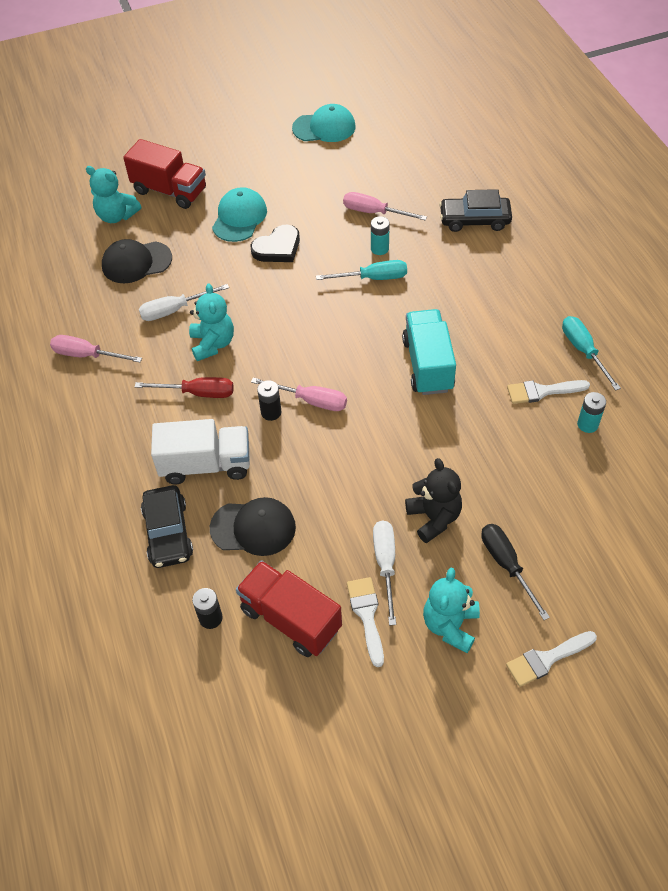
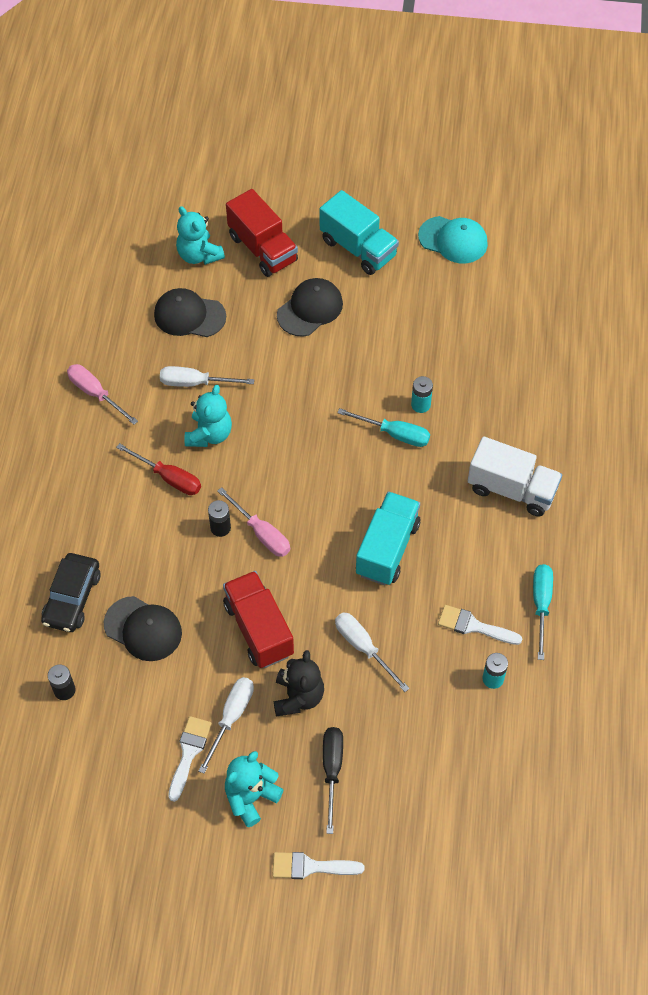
camera: 25 degrees right, 5 degrees up
(206, 464) = (137, 550): white truck -> white truck (512, 489)
(239, 218) = (310, 309): turquoise cap -> black cap
(251, 161) = (358, 248): none -> turquoise truck
(277, 247) = (326, 359): black heart -> none
(290, 619) = (126, 724): red truck -> red truck (258, 629)
(374, 212) = (441, 362): pink screwdriver -> none
(462, 451) = (363, 647): none -> white screwdriver
(474, 220) = (533, 415): black car -> none

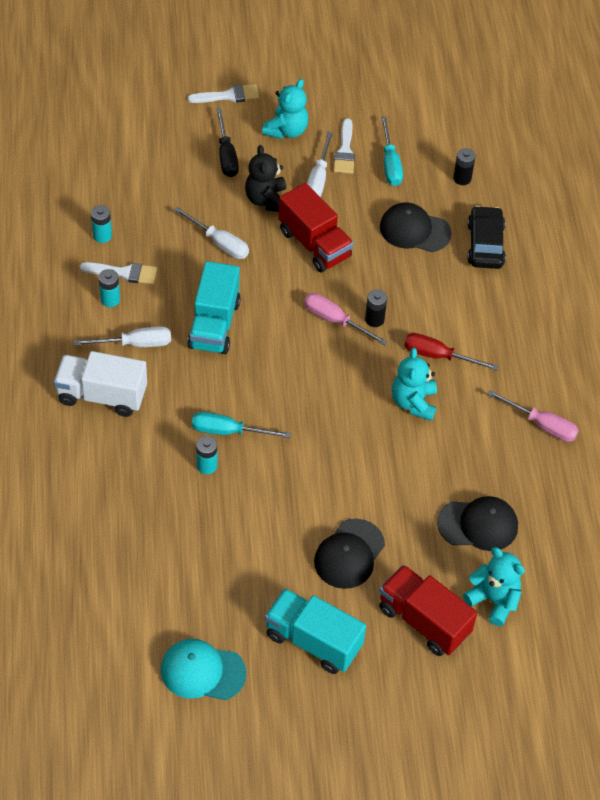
camera: 165 degrees right, 5 degrees down
(195, 383) = (445, 452): white screwdriver -> white screwdriver (135, 344)
(492, 595) = (110, 299): none -> turquoise battery
(541, 604) = (64, 298): turquoise screwdriver -> turquoise screwdriver (390, 164)

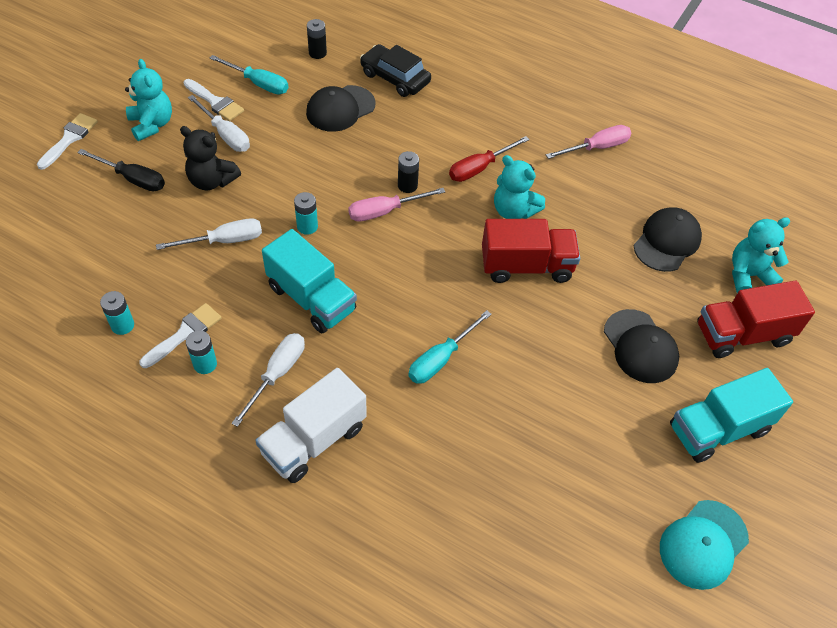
camera: 55 degrees left, 0 degrees up
(207, 465) = (467, 399): turquoise battery -> turquoise battery (307, 226)
(314, 244) = (291, 177): red truck -> red truck (526, 266)

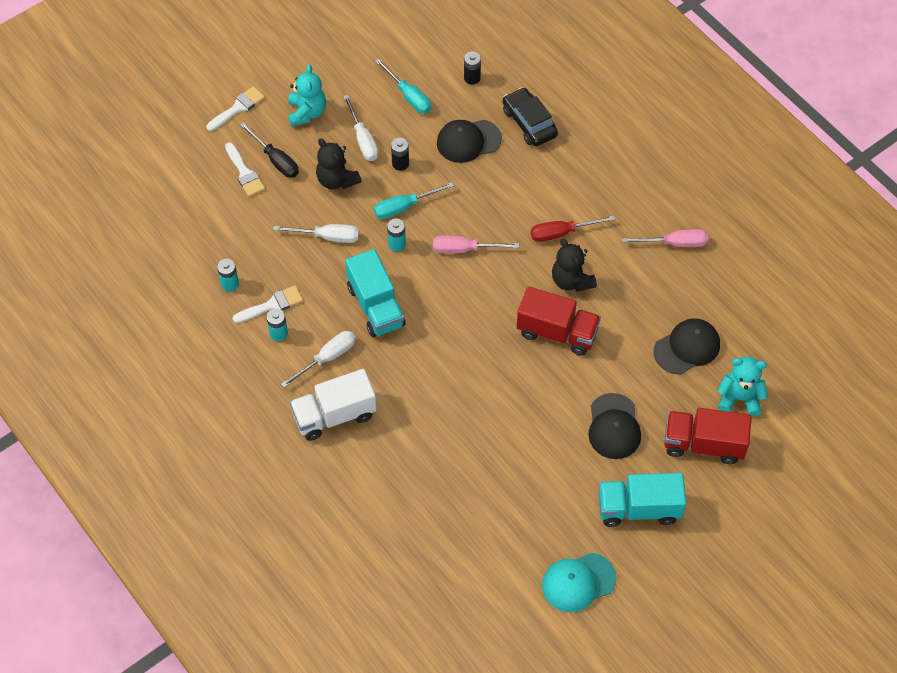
camera: 25 degrees right, 5 degrees up
(215, 102) = (366, 105): white brush -> white brush (245, 173)
(407, 185) = (493, 231): black battery -> black battery (400, 163)
(441, 359) = (453, 386): turquoise screwdriver -> turquoise screwdriver (404, 207)
(514, 210) = (571, 280): turquoise teddy bear -> black teddy bear

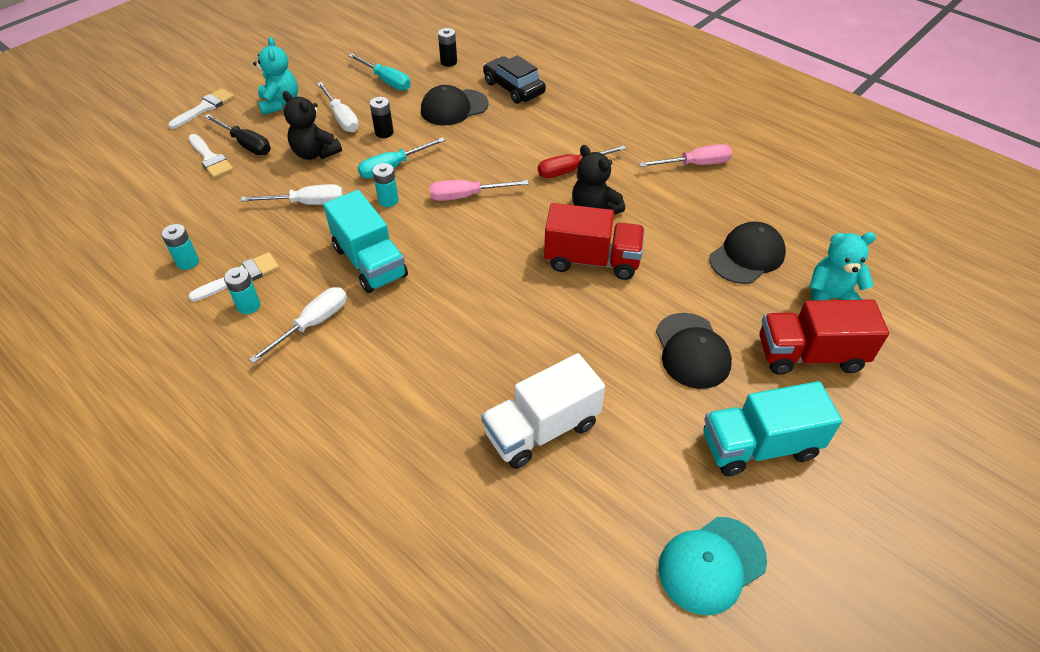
camera: 10 degrees left, 10 degrees down
(334, 415) = (326, 389): white truck -> white truck (542, 429)

